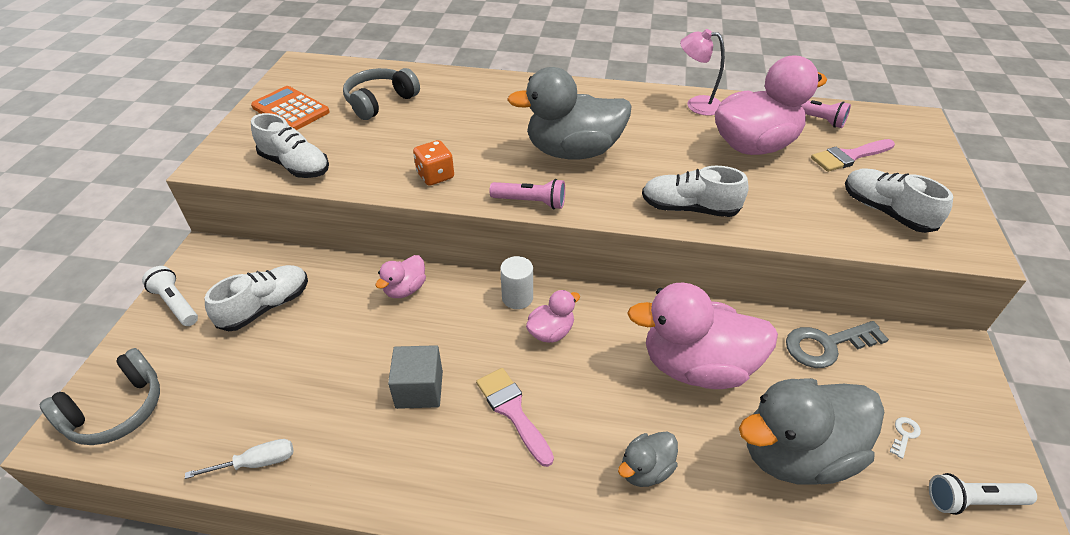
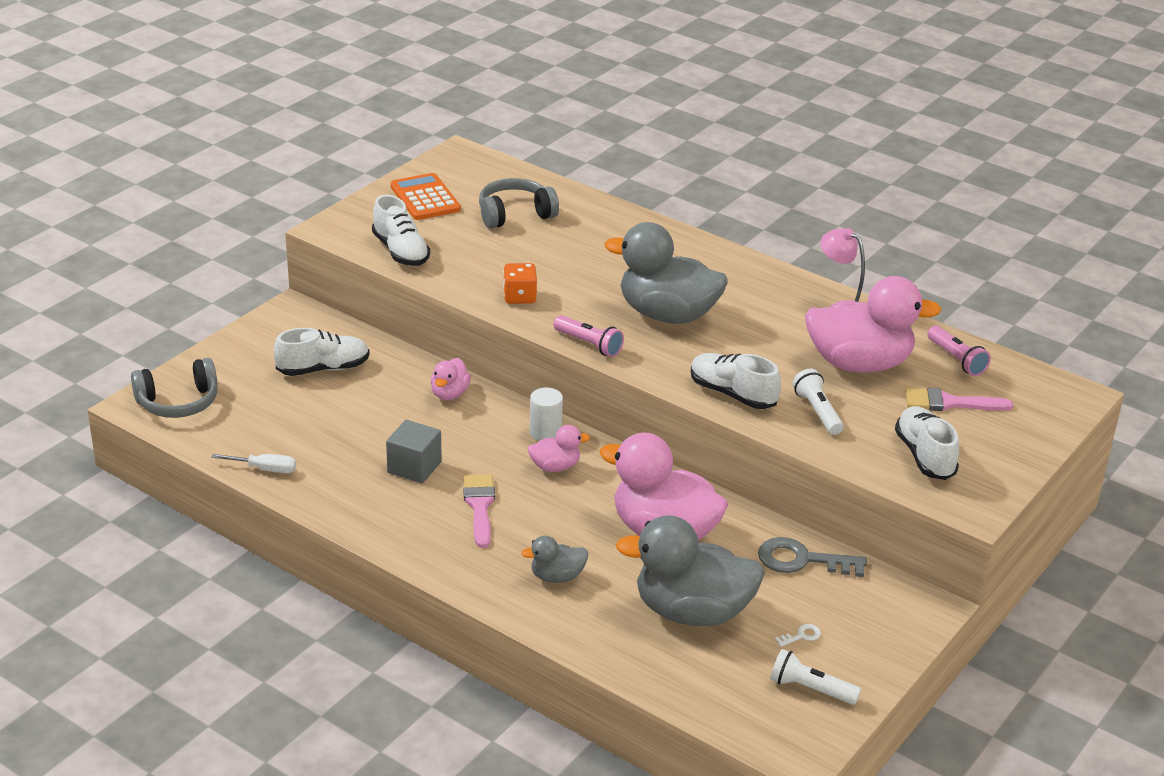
camera: 25 degrees right, 10 degrees down
(176, 304) = (251, 343): white flashlight -> white flashlight (817, 412)
(405, 289) = (449, 394): pink duck -> pink duck turned 45 degrees counterclockwise

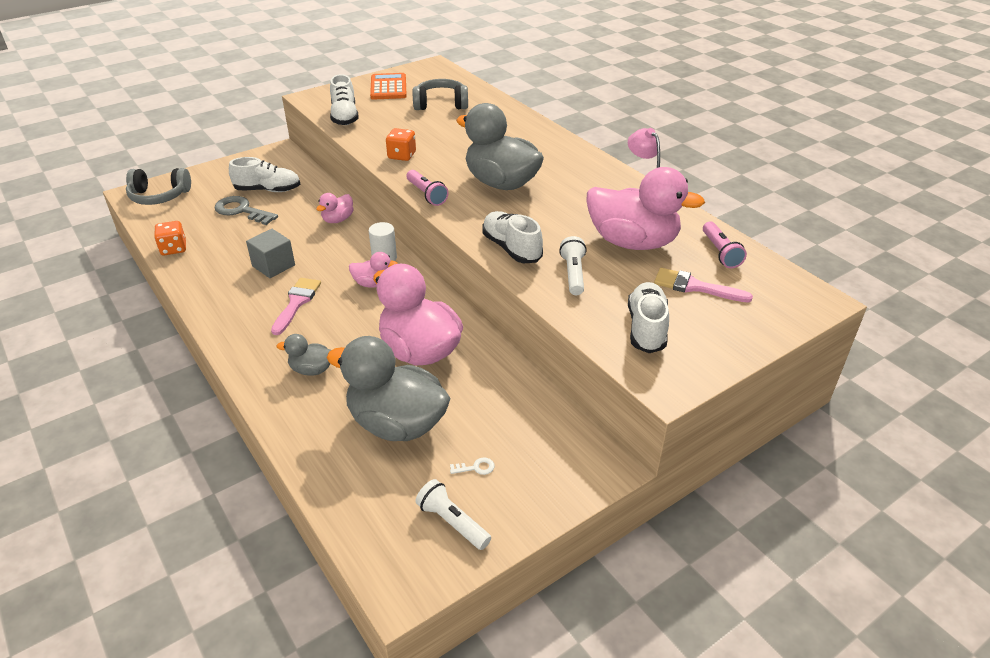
camera: 20 degrees right, 5 degrees up
(264, 469) = (173, 249): white screwdriver -> orange dice
(802, 560) = (517, 398): grey key -> grey key (241, 210)

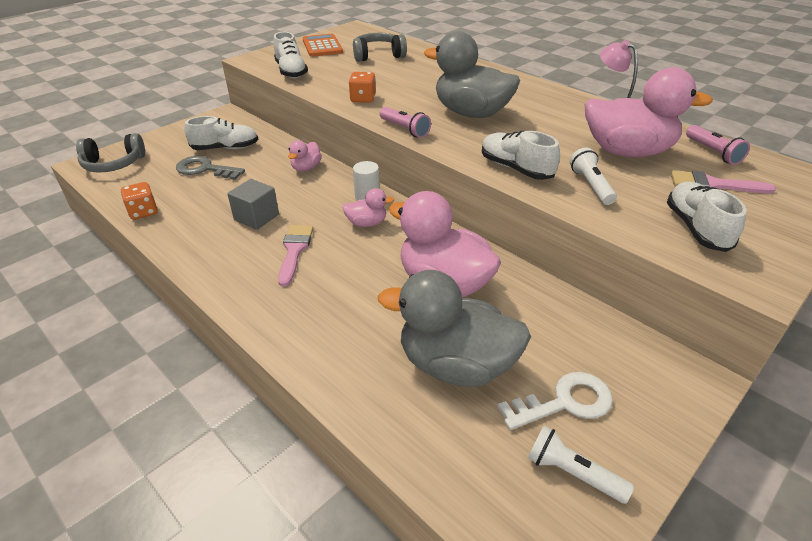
camera: 10 degrees left, 0 degrees up
(311, 370) = (337, 318): grey duck -> none
(476, 467) = (565, 402): white key -> white key, size x2.32

